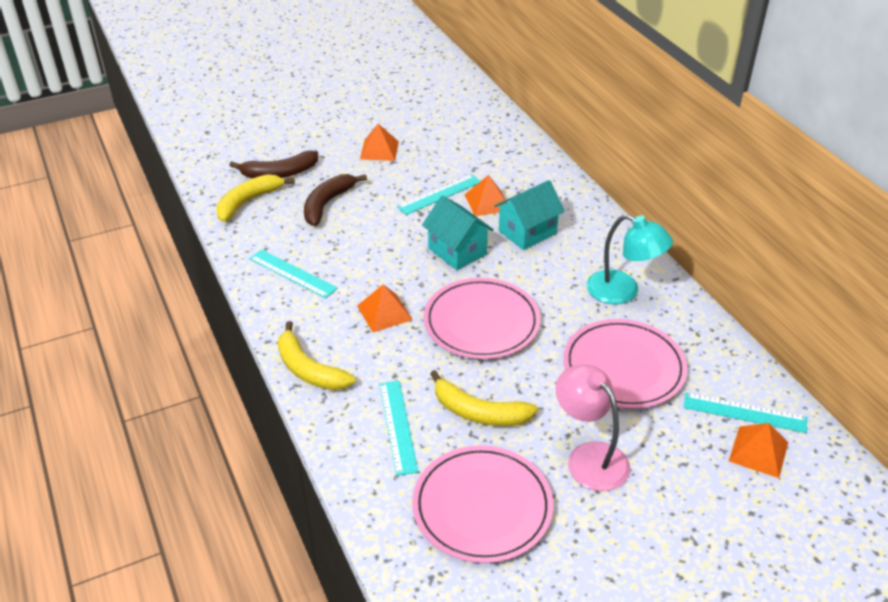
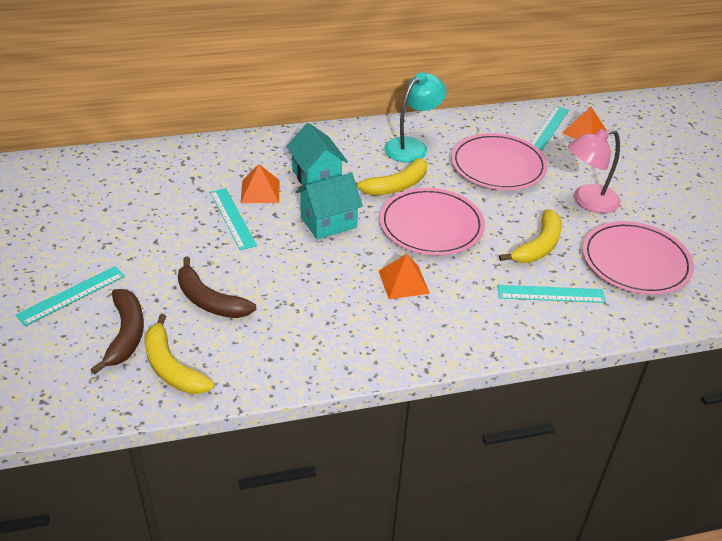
camera: 80 degrees left, 0 degrees up
(292, 273) = (323, 341): turquoise ruler -> turquoise ruler (71, 295)
(309, 370) = (473, 343): yellow banana -> yellow banana (395, 186)
(379, 150) = (126, 248): orange pyramid -> none

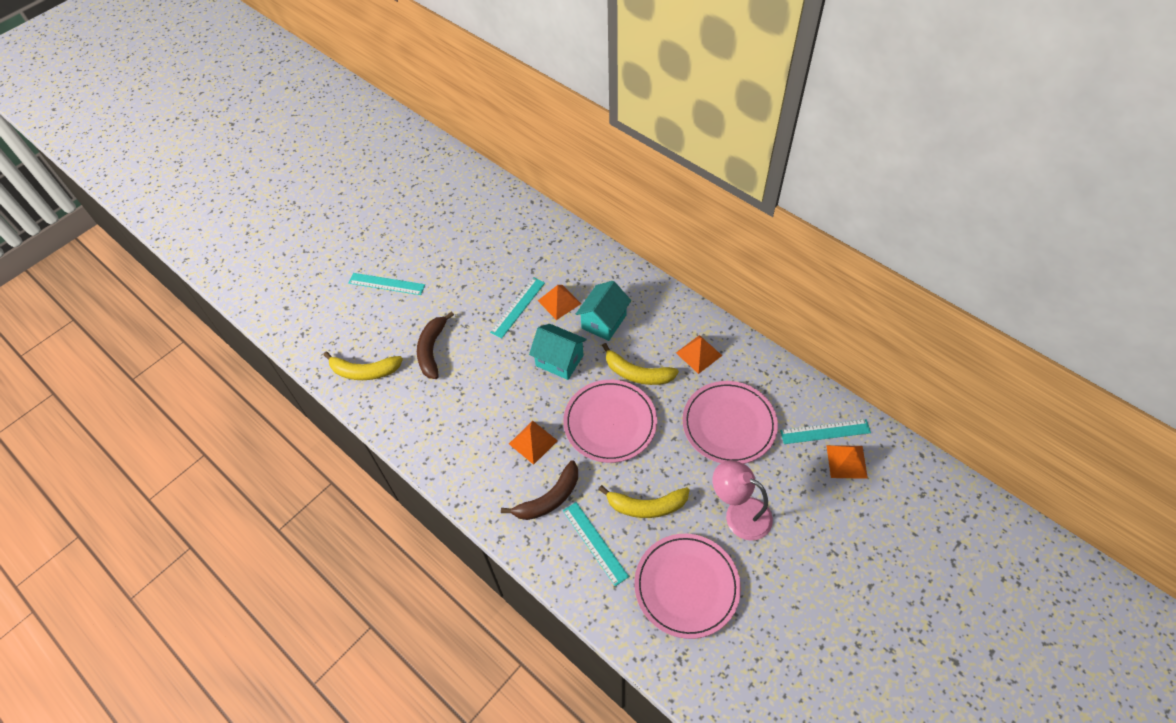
camera: 60 degrees right, 15 degrees up
(126, 334) = (375, 331): brown banana -> brown banana (549, 498)
(172, 368) = (364, 371): yellow banana -> yellow banana turned 105 degrees counterclockwise
(412, 146) = (699, 354): turquoise lamp -> orange pyramid

